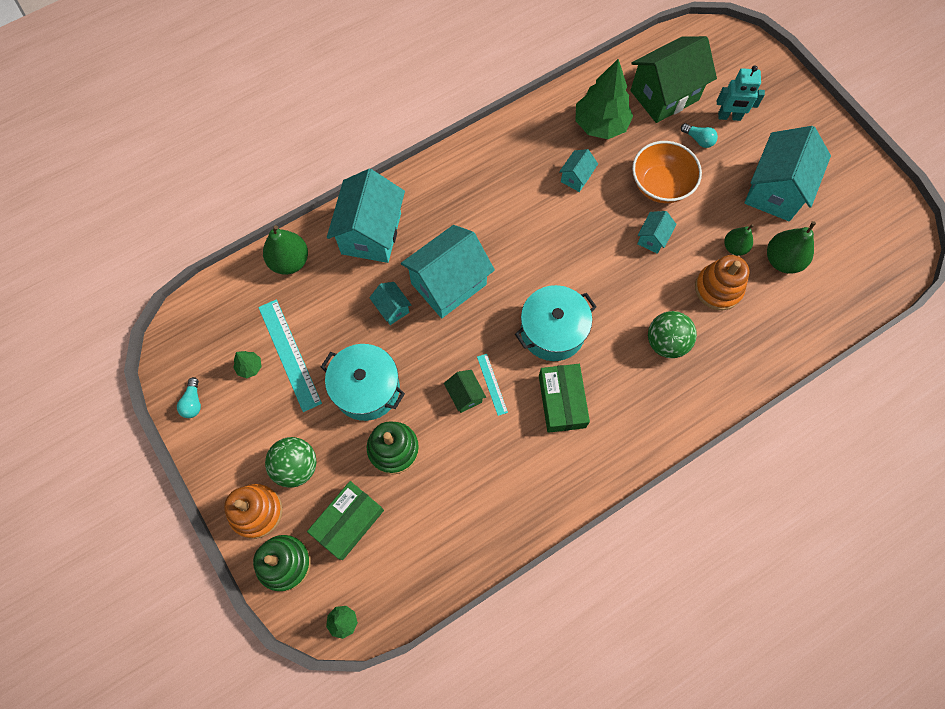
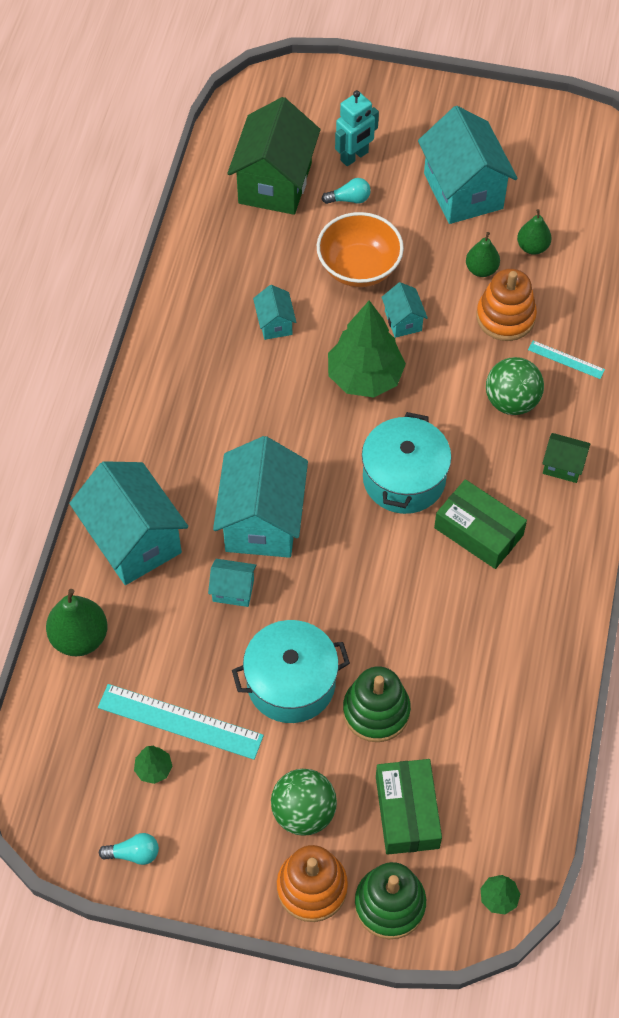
camera: 45 degrees left, 10 degrees down
(193, 402) = (134, 853): turquoise light bulb -> turquoise light bulb turned 45 degrees counterclockwise
(465, 395) = (388, 605): green house -> green house (563, 466)
(492, 384) = (401, 573): turquoise ruler -> turquoise ruler (566, 359)
(600, 125) = (244, 257): green tree -> green tree (364, 377)
(782, 260) = (532, 247): green pear -> green pear, size x0.64

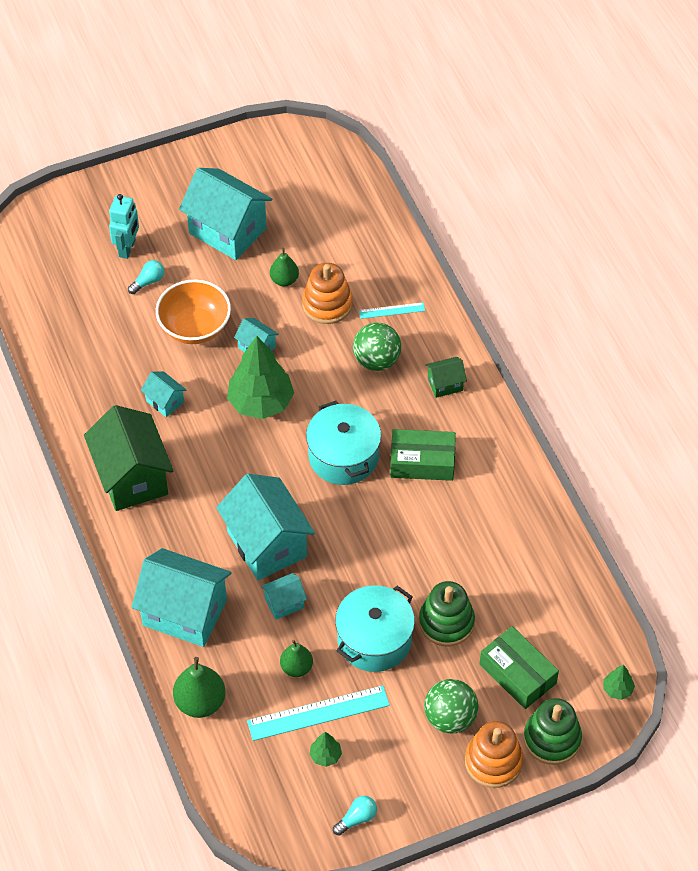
camera: 35 degrees left, 5 degrees down
(275, 183) = (82, 300): green house -> green house (132, 477)
(532, 247) = (308, 244): green pear -> green pear (296, 667)

